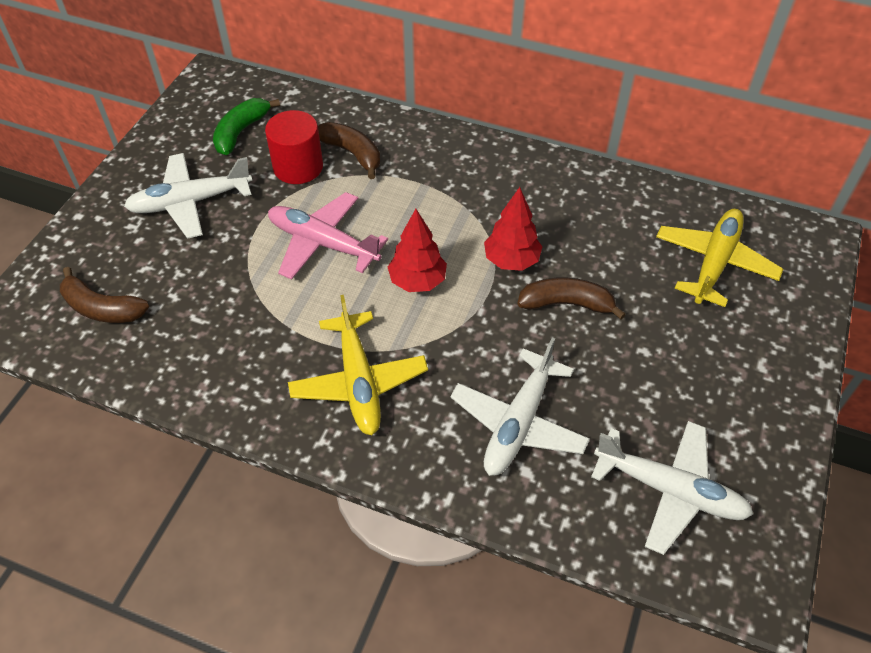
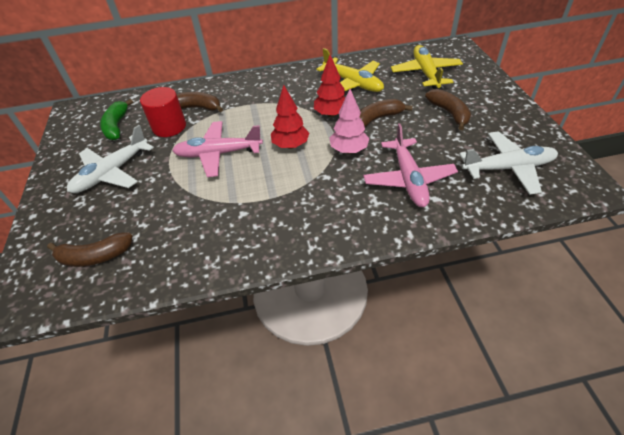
camera: 30 degrees left, 5 degrees down
(359, 382) = (304, 207): yellow plane -> yellow plane (353, 83)
(483, 332) = (349, 150): none -> pink tree
(518, 423) = (408, 179): white plane -> pink plane
(678, 353) = (449, 113): none -> brown banana

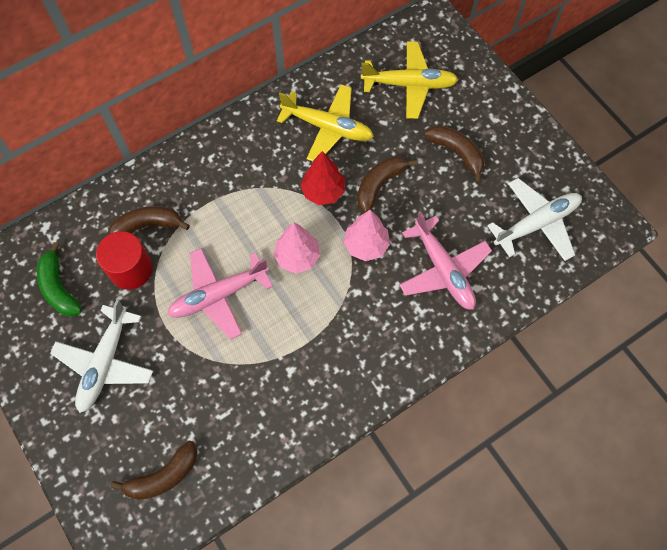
camera: 25 degrees left, 20 degrees up
(290, 145) = (297, 257): red tree -> pink tree
(425, 73) = (409, 85): yellow plane -> yellow plane turned 120 degrees clockwise

